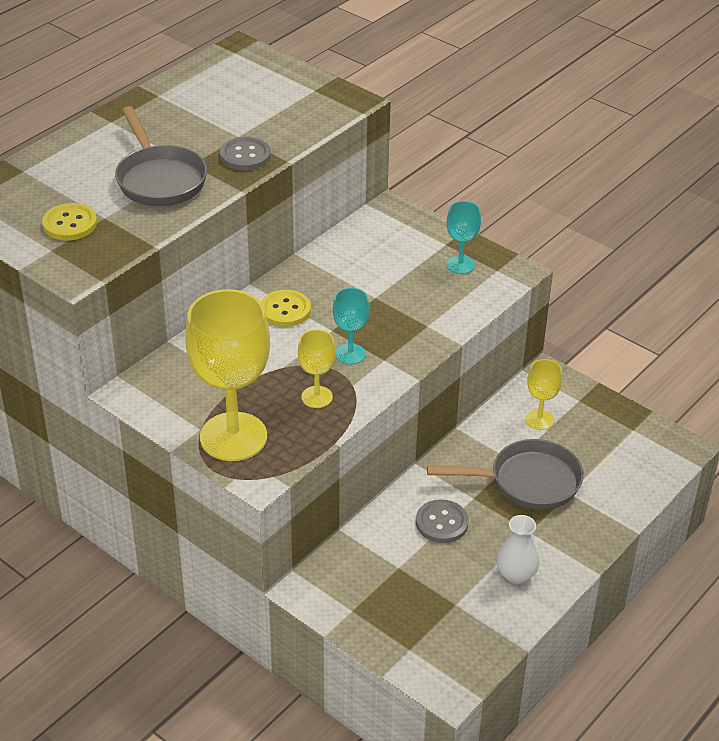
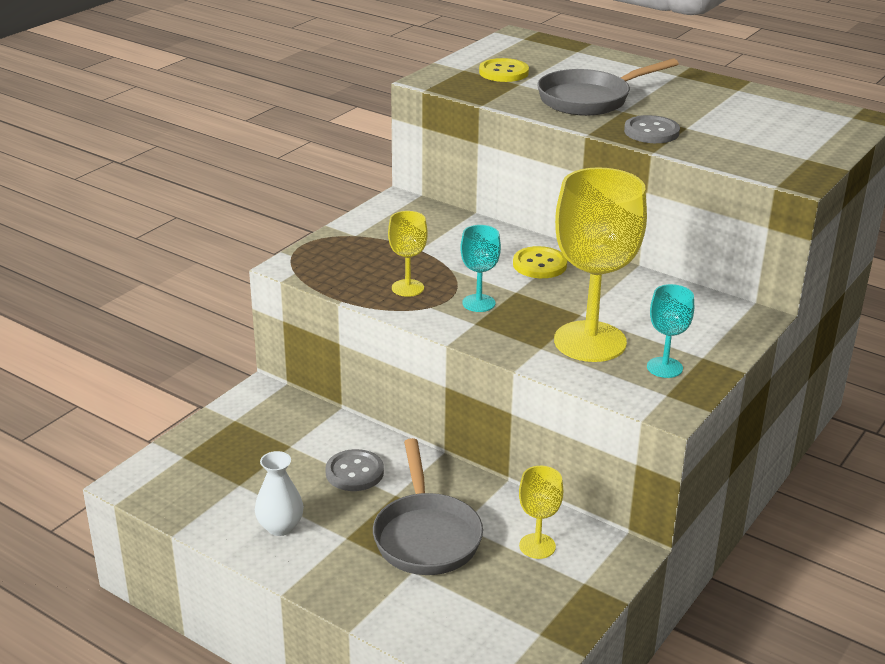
camera: 85 degrees right, 10 degrees down
(233, 437) = (345, 250): yellow goblet -> yellow goblet (590, 342)

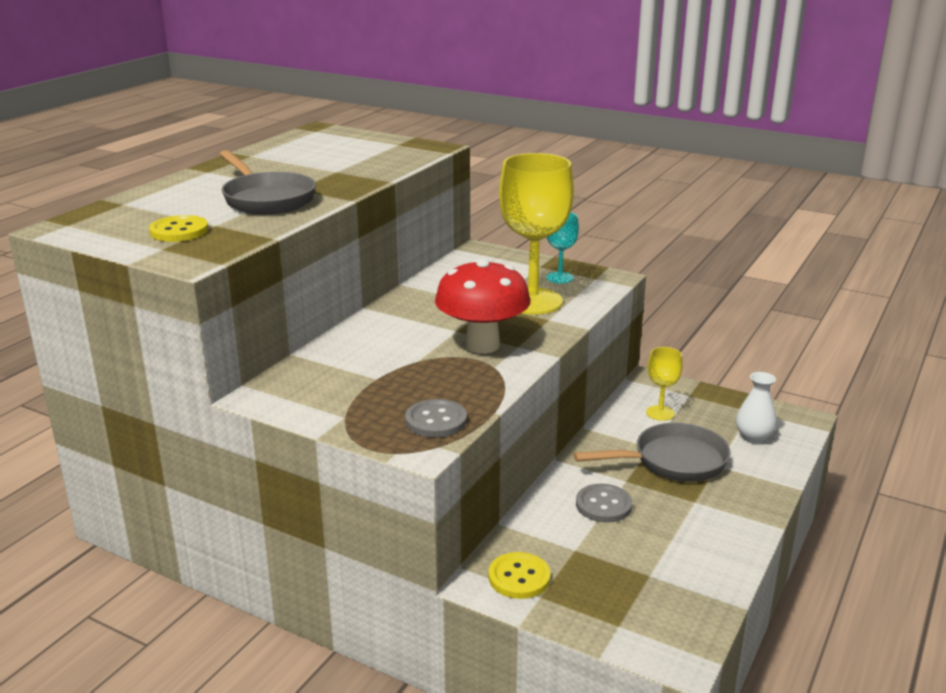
camera: 95 degrees left, 5 degrees down
(280, 527) = (700, 540): white vase -> white vase (753, 437)
(407, 288) = (461, 379): yellow goblet -> none
(478, 303) = (482, 345): turquoise goblet -> red mushroom
(539, 264) = (404, 321): yellow button -> yellow button (519, 577)
(651, 132) = (347, 181): grey button -> grey button (436, 421)

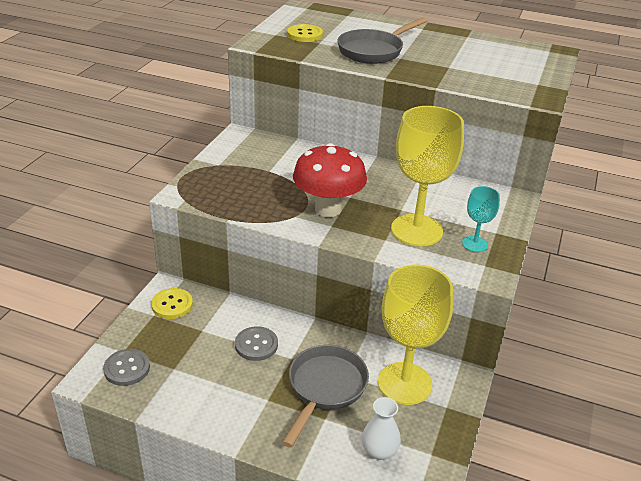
camera: 80 degrees right, 10 degrees up
(436, 421) = (215, 197): grey button -> grey button (127, 368)
(660, 413) = (404, 383): yellow goblet -> yellow goblet, size x2.08
(673, 461) = (325, 388): grey pan -> grey pan turned 135 degrees counterclockwise

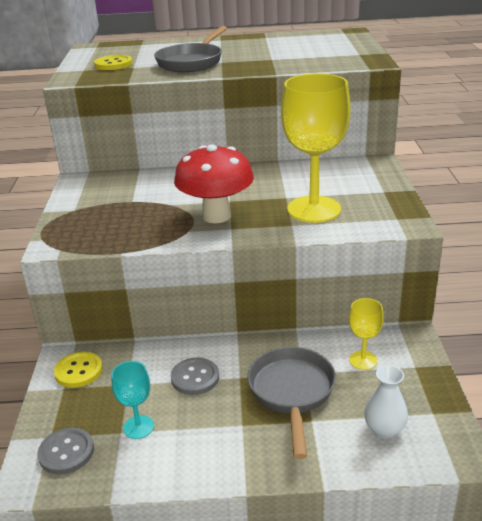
camera: 20 degrees left, 5 degrees down
(404, 383) = (363, 360): yellow goblet -> yellow goblet, size x0.48
(474, 244) = (374, 205): turquoise goblet -> turquoise goblet (138, 427)

